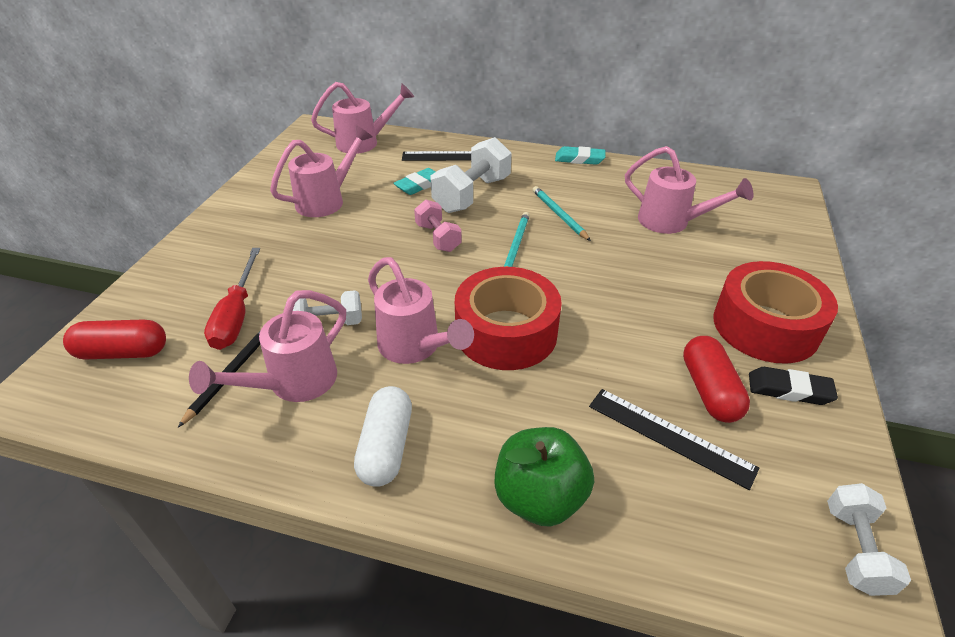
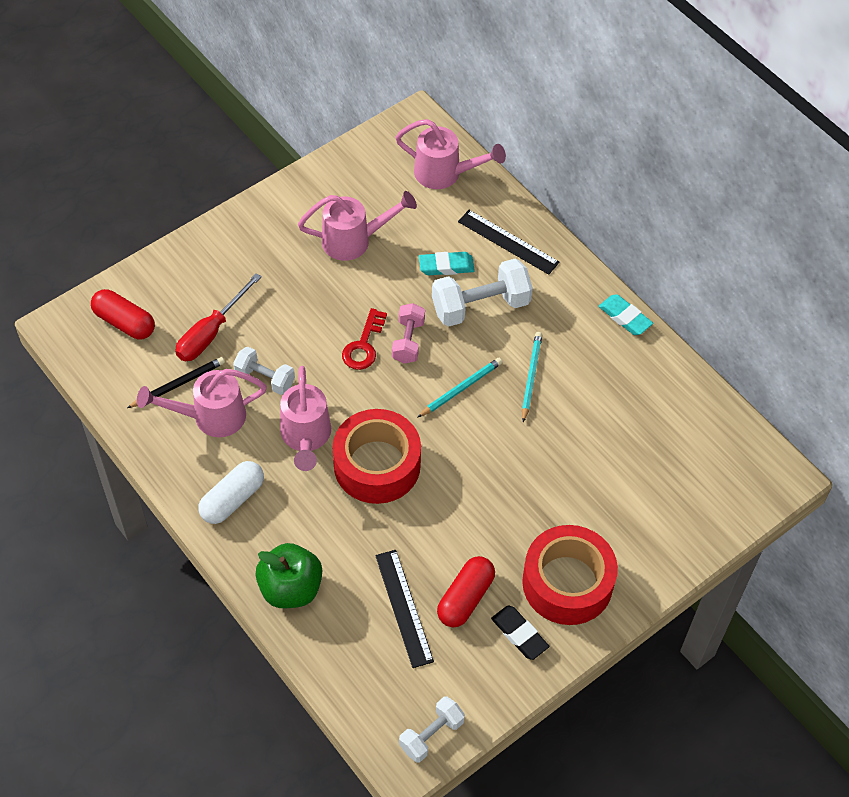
camera: 35 degrees right, 15 degrees up
(402, 257) = (364, 345): none -> red key
(672, 223) = (618, 446): pink watering can -> none

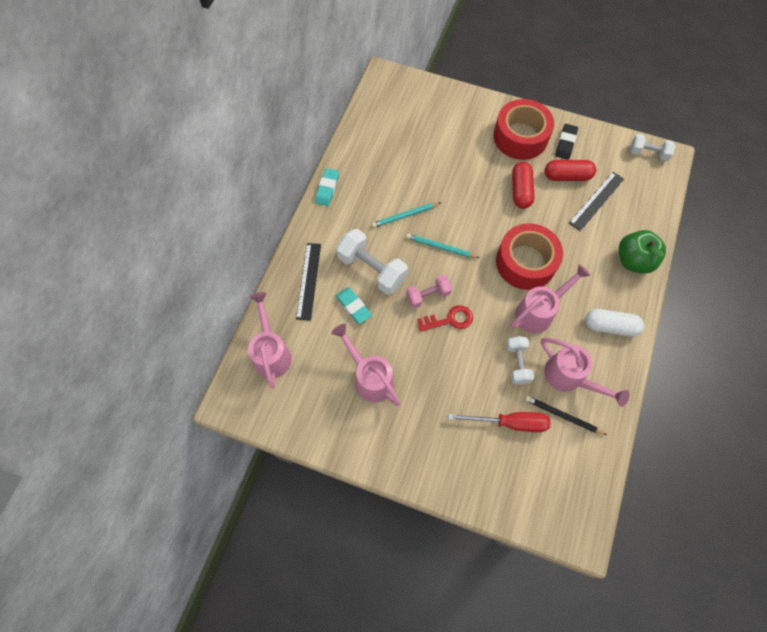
camera: 120 degrees left, 10 degrees up
(124, 322) = (545, 490): red capsule -> red capsule (520, 190)

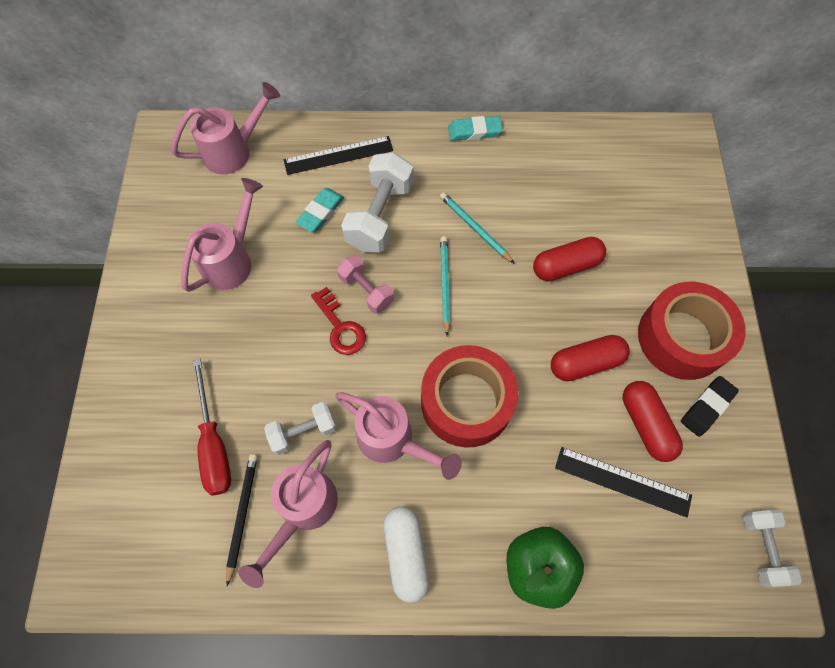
camera: 70 degrees right, 0 degrees up
(452, 175) = (566, 266): none -> red capsule
(565, 143) = (707, 407): black eraser -> black eraser turned 45 degrees counterclockwise

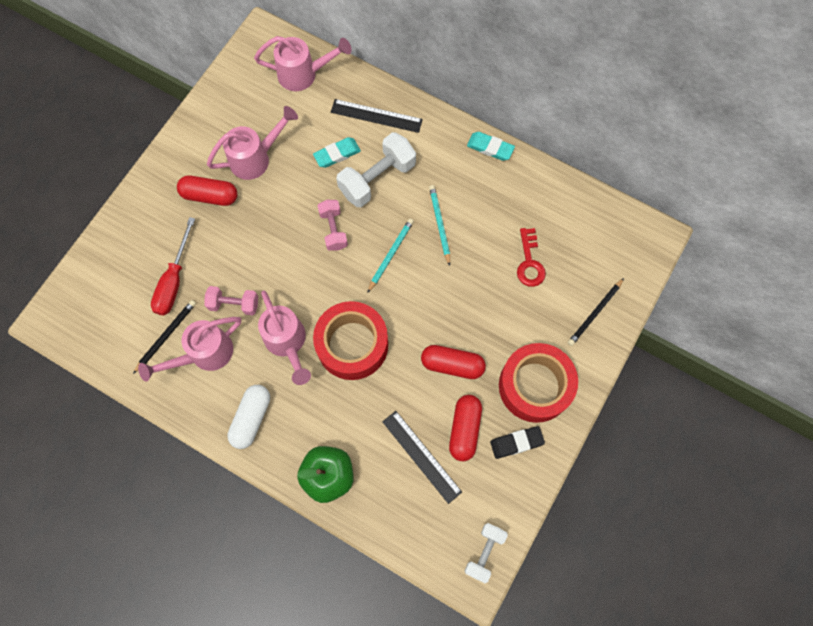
camera: 30 degrees right, 5 degrees up
(303, 432) = (234, 304): white dumbbell -> pink dumbbell
(340, 327) = (300, 246): red key -> red key (529, 262)
(566, 266) = (487, 288): red capsule -> red capsule (210, 196)
(685, 234) = (595, 313): none -> black pencil

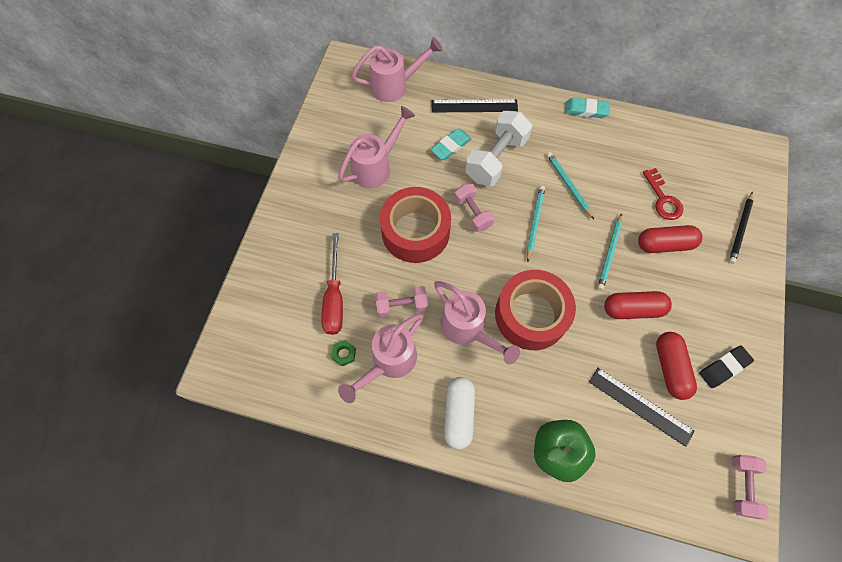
camera: 15 degrees left, 5 degrees down
(166, 335) = (344, 354): black pencil -> green nut
(210, 196) = (344, 210): red capsule -> red capsule (664, 244)
(452, 304) = (610, 253): none -> turquoise pencil
(484, 552) = (741, 486): white dumbbell -> pink dumbbell
(535, 386) = (717, 309): red tape -> red tape (415, 231)

